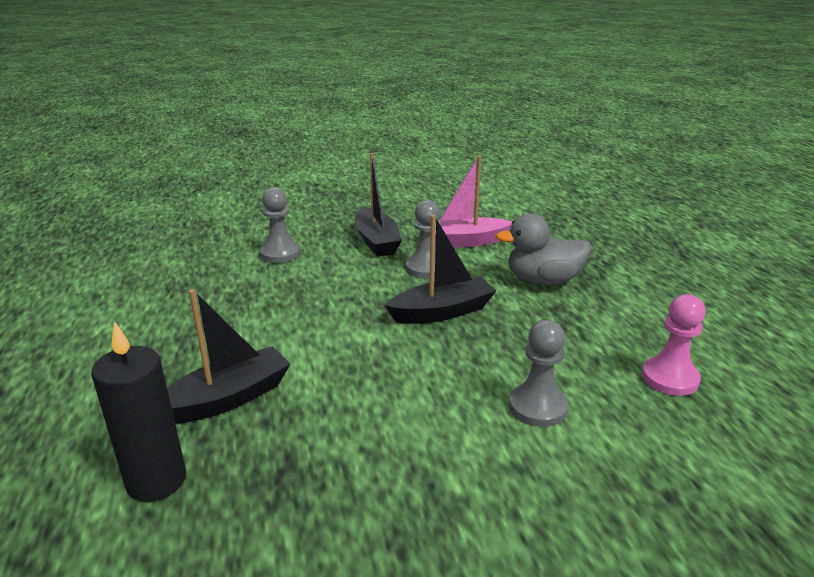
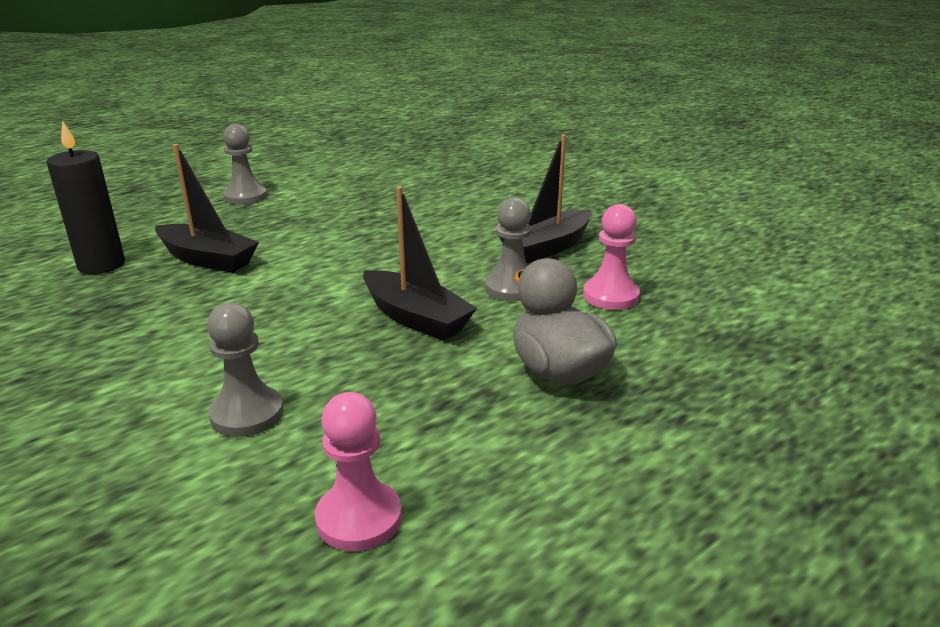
camera: 65 degrees right, 0 degrees up
(280, 253) = (467, 213): grey pawn -> grey pawn (245, 197)
(464, 242) = (610, 296): pink boat -> pink pawn

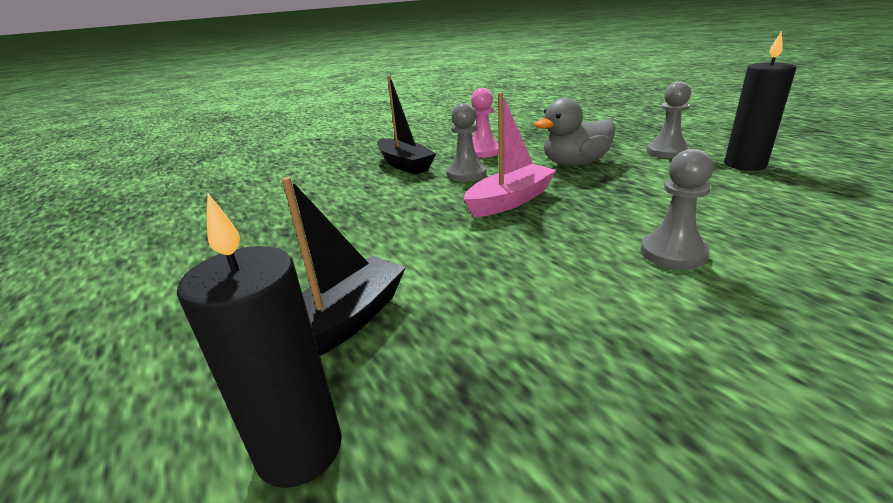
camera: 80 degrees left, 0 degrees up
(245, 197) = (120, 324): grey pawn -> grey pawn (667, 152)
(359, 518) = (754, 206): pink pawn -> none
(416, 318) = (510, 201): black boat -> pink boat
(565, 570) = (745, 165): none -> black candle

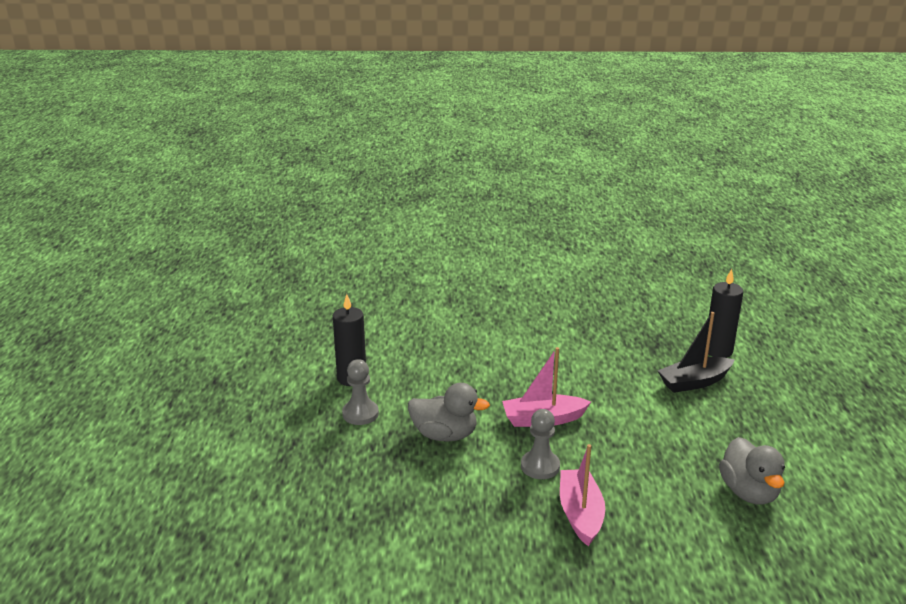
camera: 150 degrees left, 0 degrees up
(250, 218) = (749, 492): none -> grey duck
(404, 165) = (580, 514): black boat -> pink boat
(483, 152) = (487, 497): pink pawn -> none
(673, 253) = (513, 352): grey pawn -> none

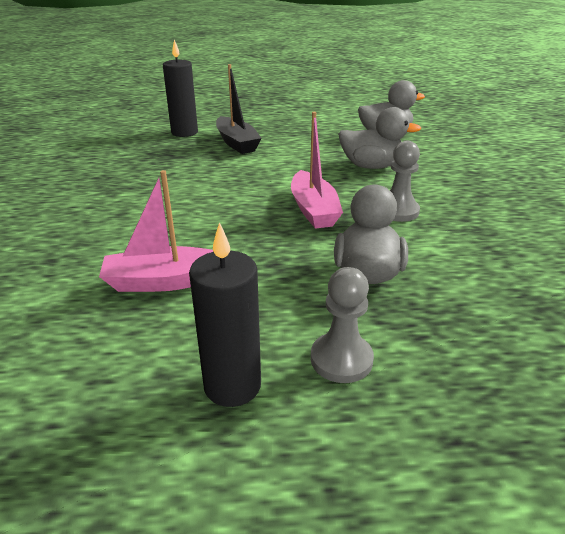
camera: 95 degrees left, 5 degrees up
(580, 514) = (457, 193): pink boat -> pink boat (164, 281)
(644, 466) = (371, 166): none -> grey duck

